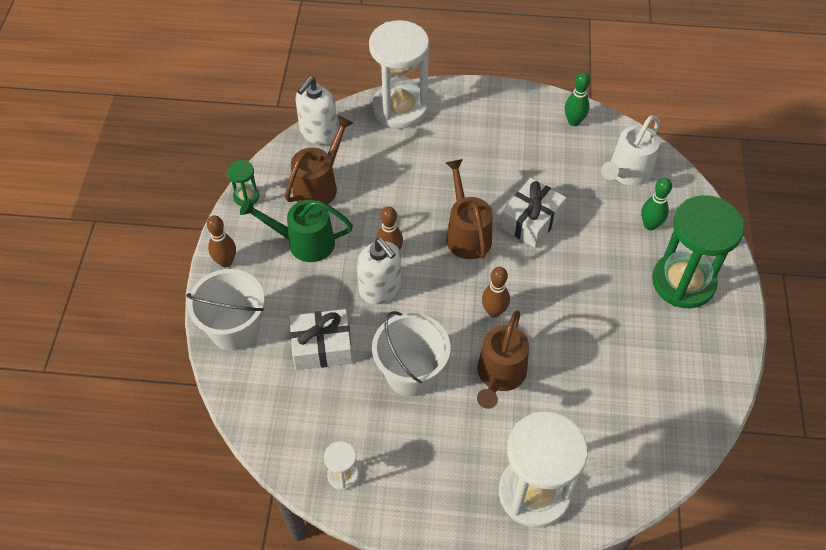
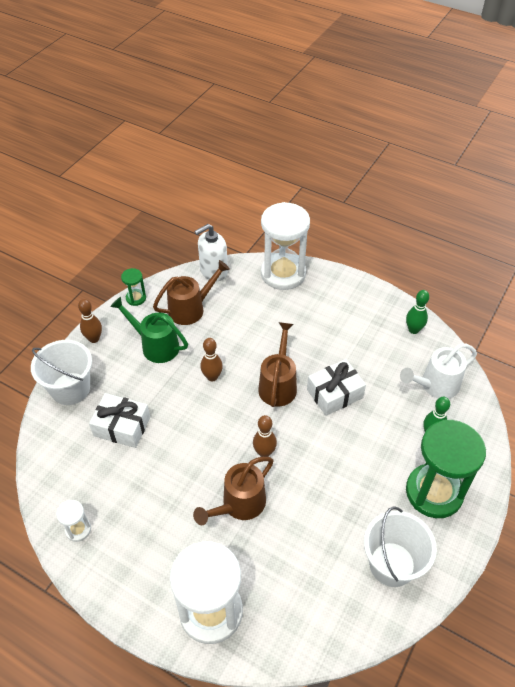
camera: 25 degrees right, 5 degrees down
(380, 289) = (189, 401): white soap dispenser -> none
(411, 373) = (173, 474): white bucket -> white bucket (392, 564)

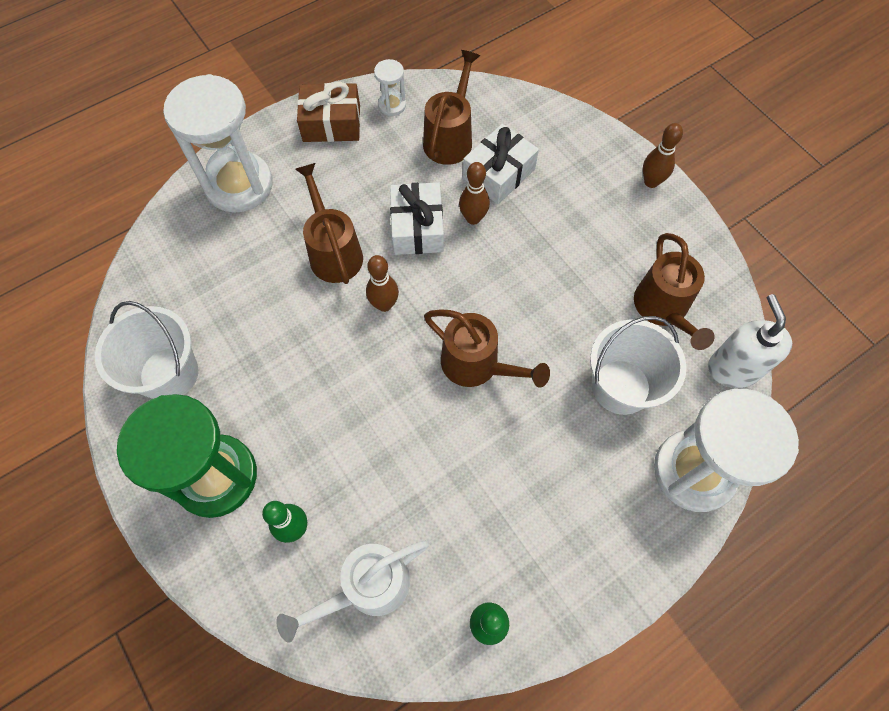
camera: 115 degrees right, 15 degrees up
(70, 389) = (579, 140): white bucket -> white bucket (621, 387)
(98, 471) = (450, 137): none -> brown watering can
(116, 569) = (331, 123): none -> brown gift
(136, 298) = (710, 248): green hourglass -> none
(155, 345) = (611, 244): green watering can -> none
(212, 377) = (528, 291): brown bowling pin -> brown bowling pin (473, 218)
(335, 394) = (426, 431): white gift -> white gift (417, 228)
(435, 386) = (367, 588): white watering can -> white watering can turned 120 degrees counterclockwise

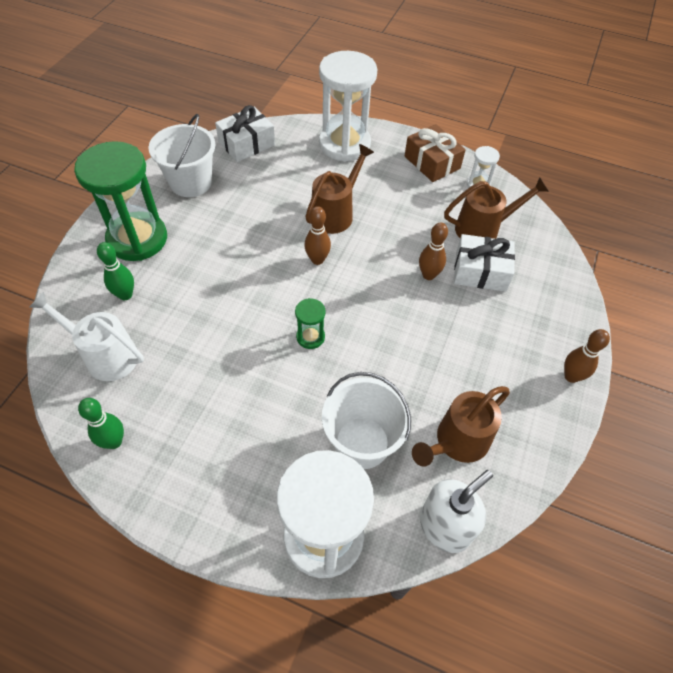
camera: 55 degrees right, 10 degrees down
(417, 228) = (392, 247): white gift -> white gift (246, 144)
(477, 365) = (310, 337): brown watering can -> green hourglass

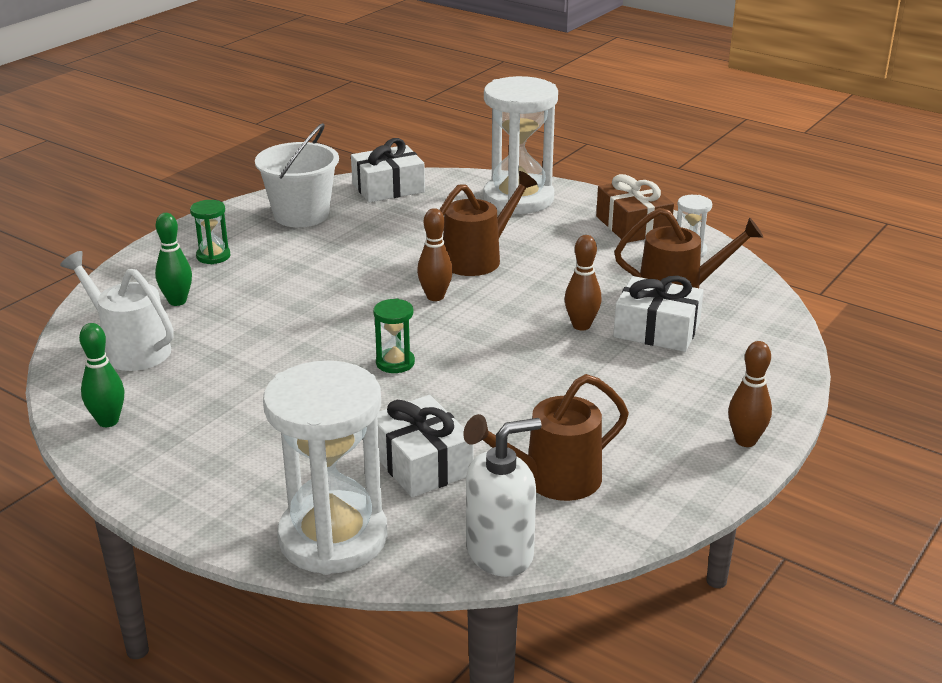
camera: 15 degrees right, 25 degrees down
(137, 239) = (213, 256): green hourglass -> green hourglass, size x0.44
(362, 443) = (421, 463): white bucket -> white gift

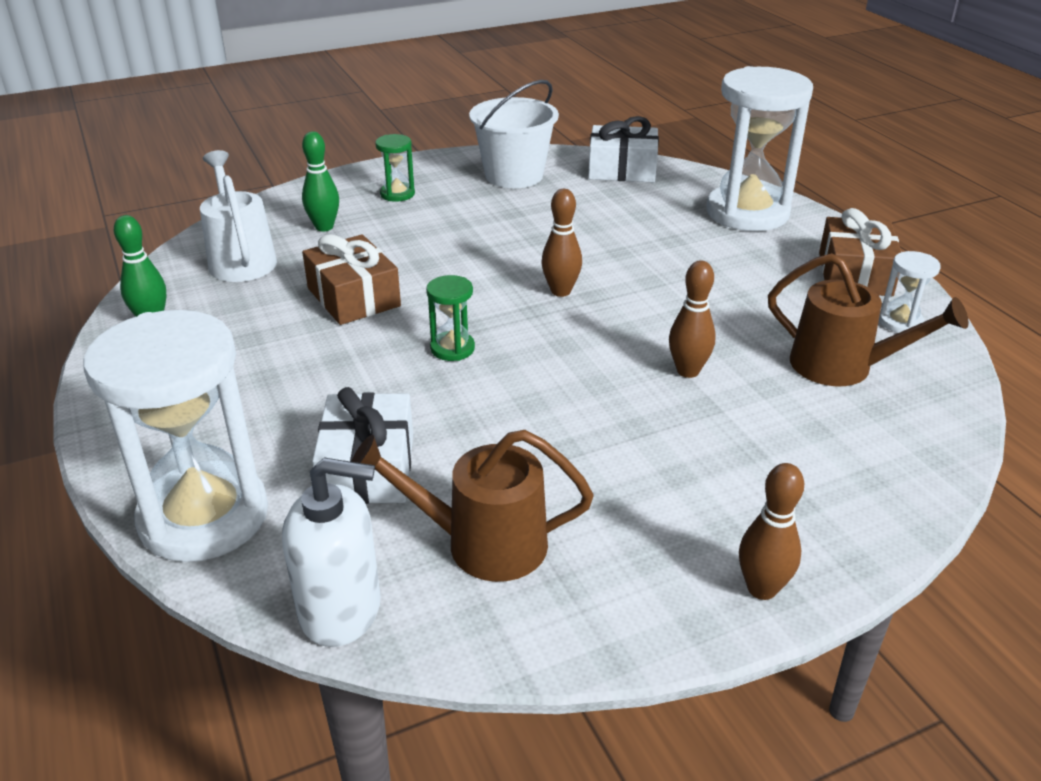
camera: 30 degrees right, 5 degrees up
(271, 349) = (354, 297): none -> brown gift
(478, 258) = (645, 264): brown watering can -> none
(656, 330) = (773, 405): white gift -> none

